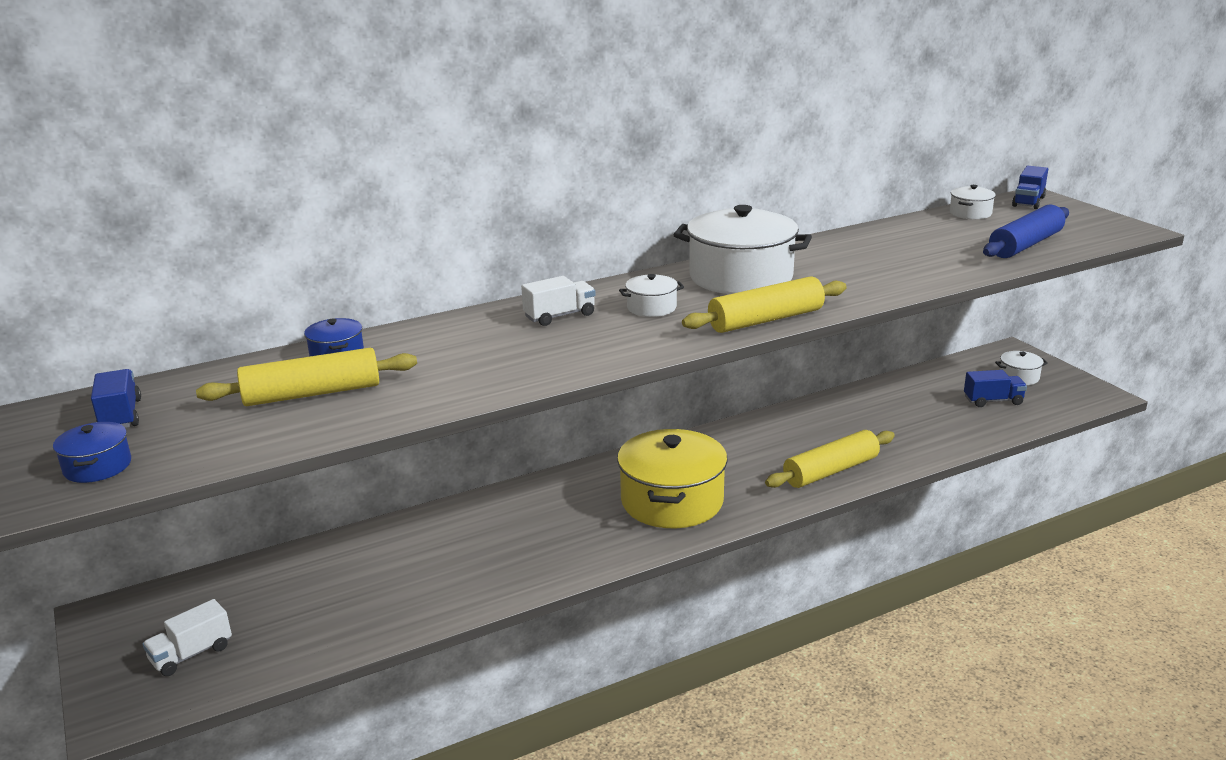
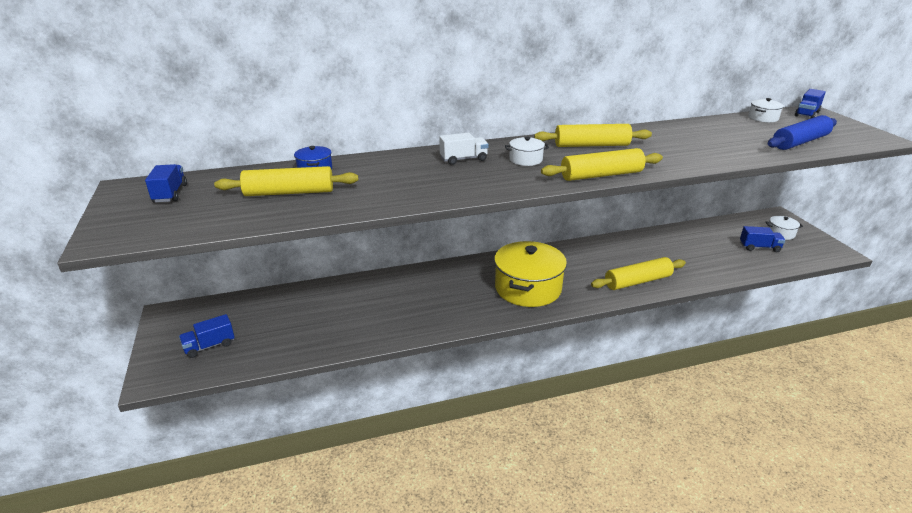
camera: 10 degrees right, 5 degrees up
(97, 466) = (141, 224): blue pot -> none
(191, 654) = (209, 346): white truck -> blue truck
(741, 277) = (591, 145): white pot -> yellow rolling pin

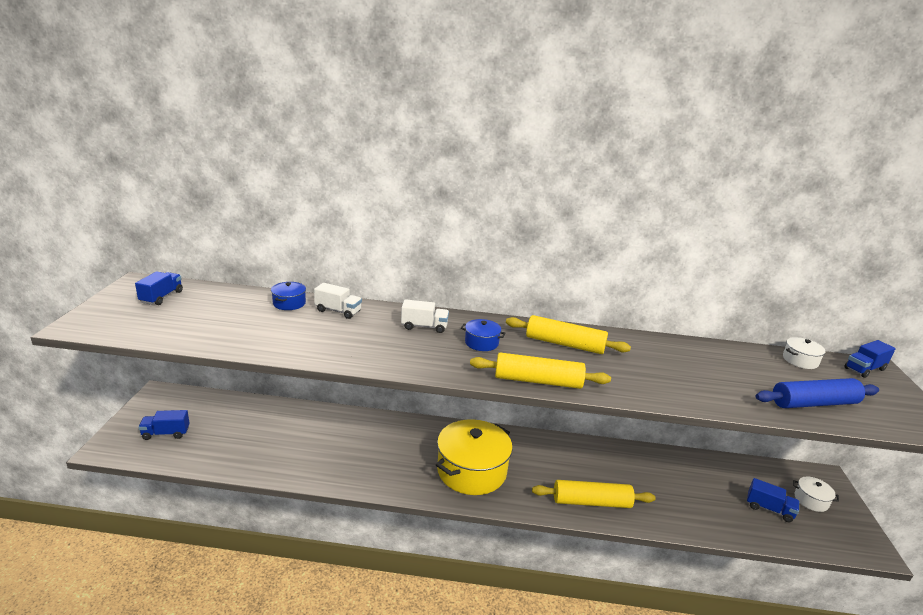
camera: 20 degrees right, 5 degrees down
(289, 192) = (246, 320): yellow rolling pin -> none
(370, 165) = (338, 311): none -> white truck
(525, 159) = (481, 343): white pot -> blue pot

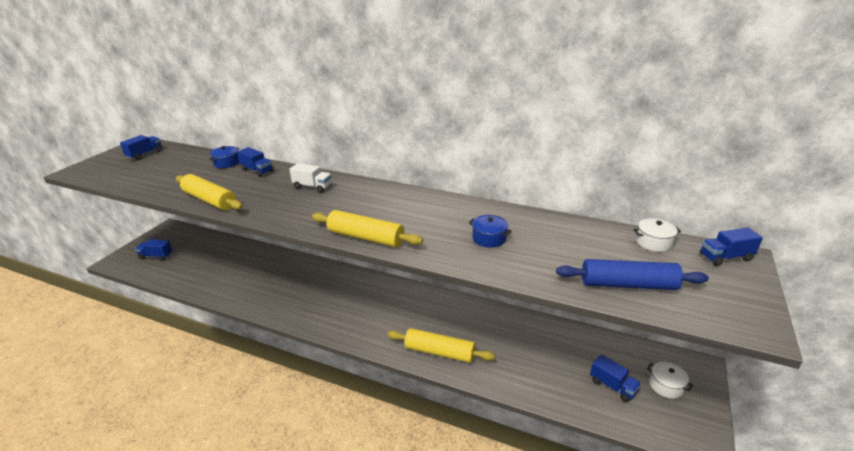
camera: 20 degrees right, 5 degrees up
(338, 311) = (257, 171): white truck -> blue truck
(471, 471) = (354, 312): yellow pot -> none
(481, 343) = (347, 202): blue pot -> blue pot (489, 238)
(564, 344) = (420, 209): yellow rolling pin -> yellow rolling pin (209, 200)

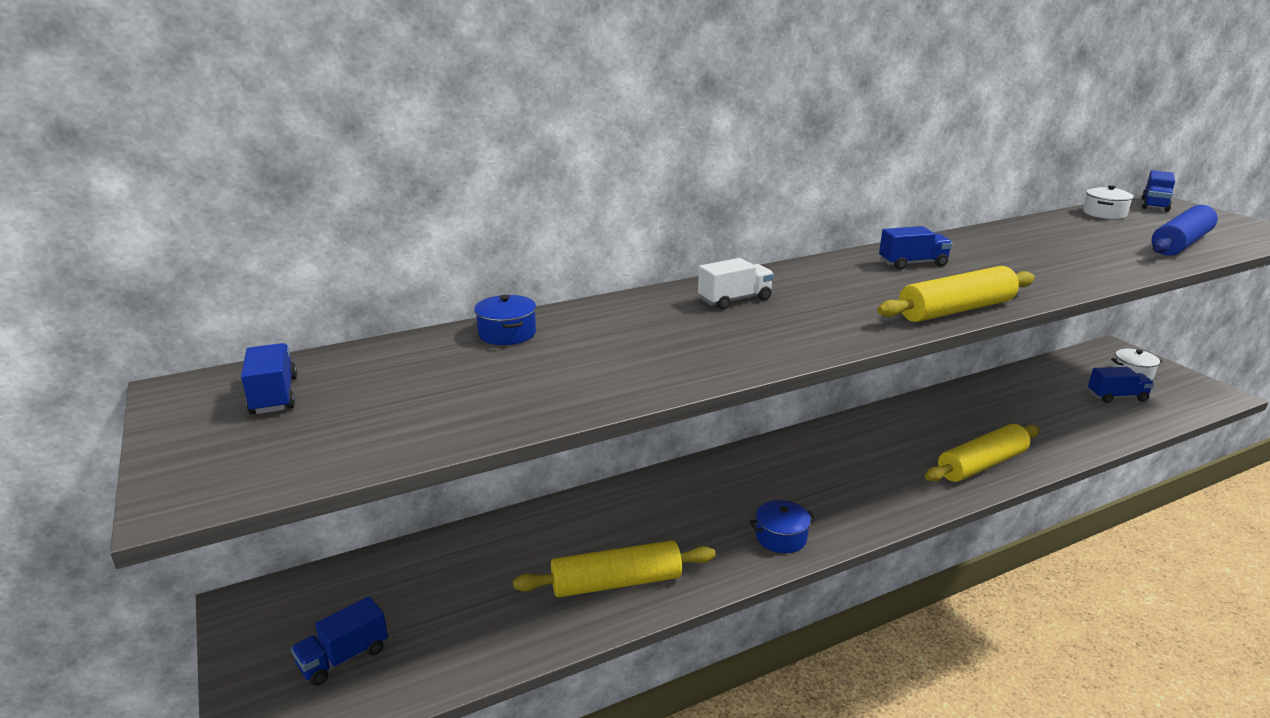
camera: 50 degrees left, 5 degrees down
(209, 200) = (660, 378): yellow rolling pin -> yellow rolling pin (616, 583)
(257, 171) = (595, 320): blue truck -> blue truck (912, 263)
(489, 238) = (1029, 260): blue pot -> blue pot (781, 537)

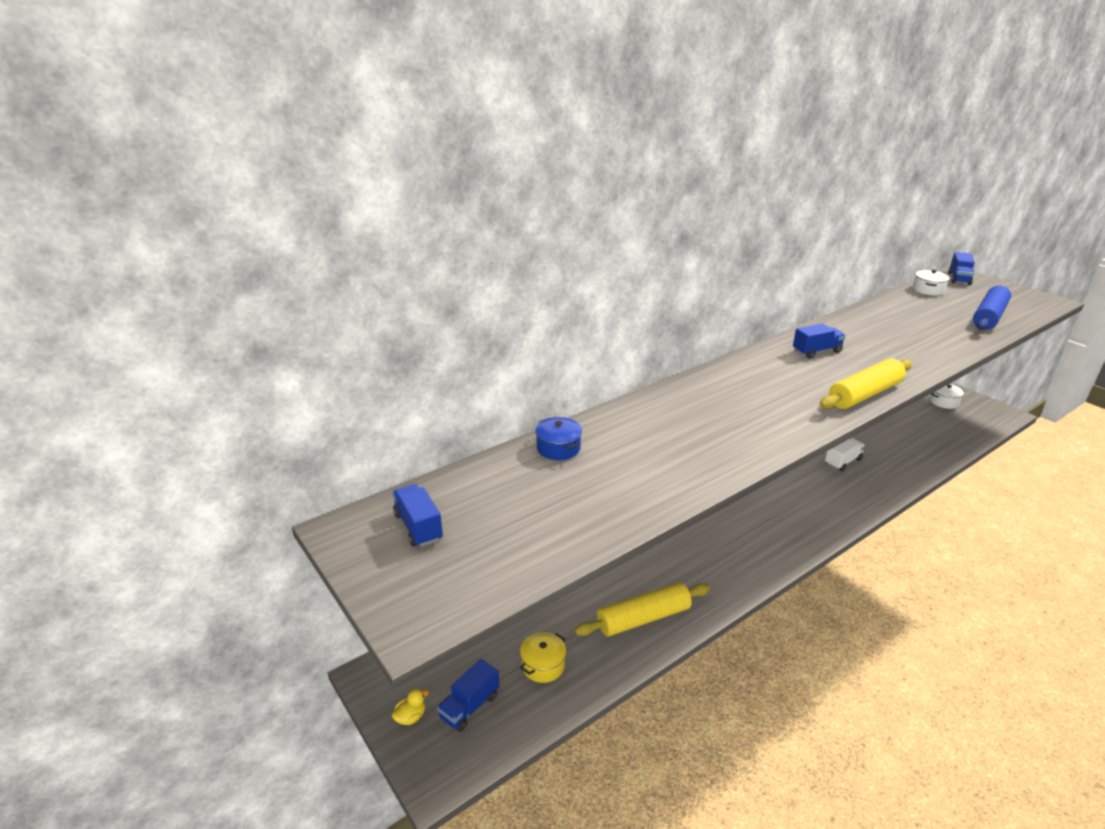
camera: 10 degrees left, 5 degrees up
(265, 659) = (410, 717): none -> yellow duck
(460, 621) = (543, 665): none -> yellow pot
(734, 300) = (707, 399): white truck -> white truck (842, 462)
(781, 537) = (745, 566): blue pot -> none
(981, 464) = (863, 490): yellow rolling pin -> none
(1116, 397) = (938, 422): blue truck -> none

